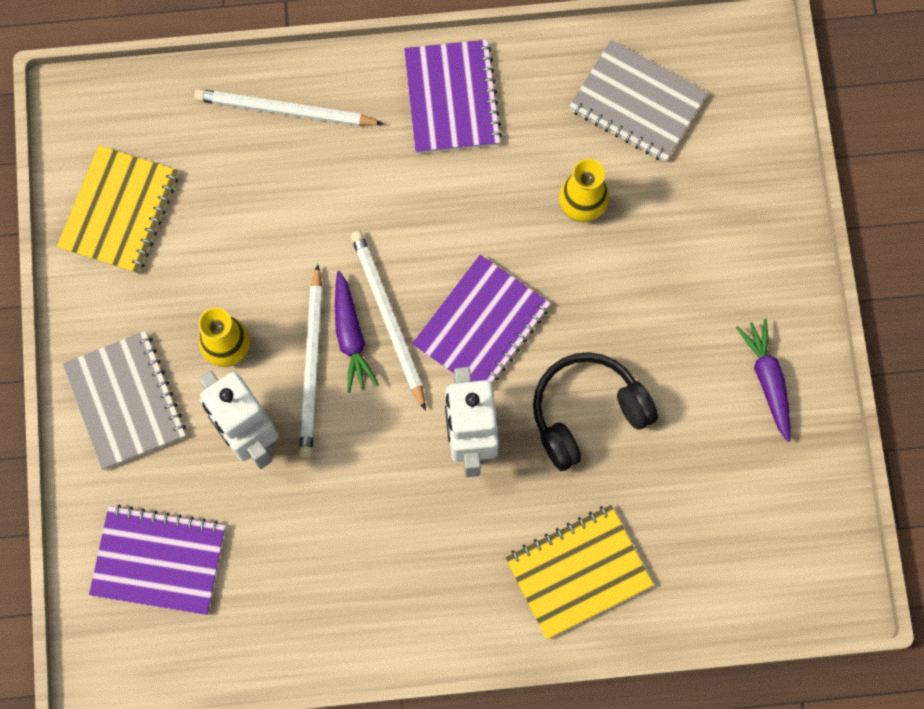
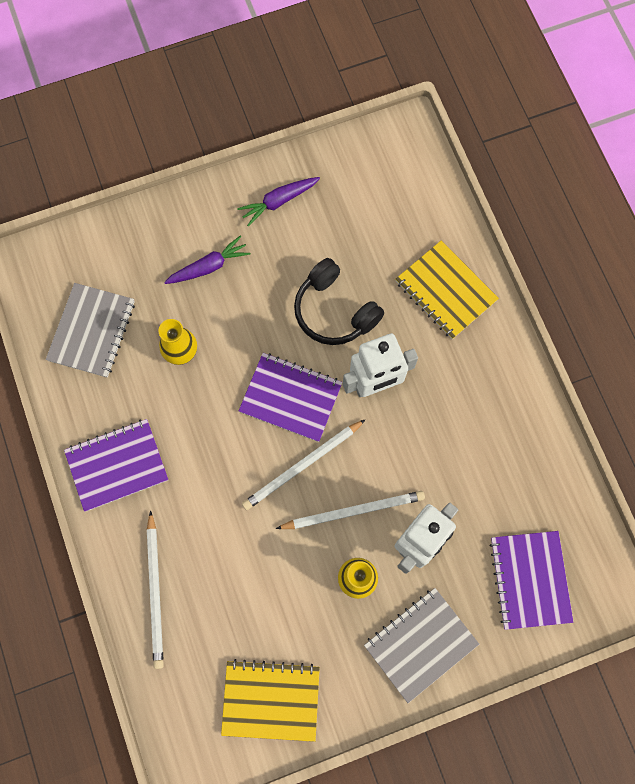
camera: 105 degrees left, 0 degrees up
(351, 336) = (324, 488): purple carrot -> purple carrot (209, 266)

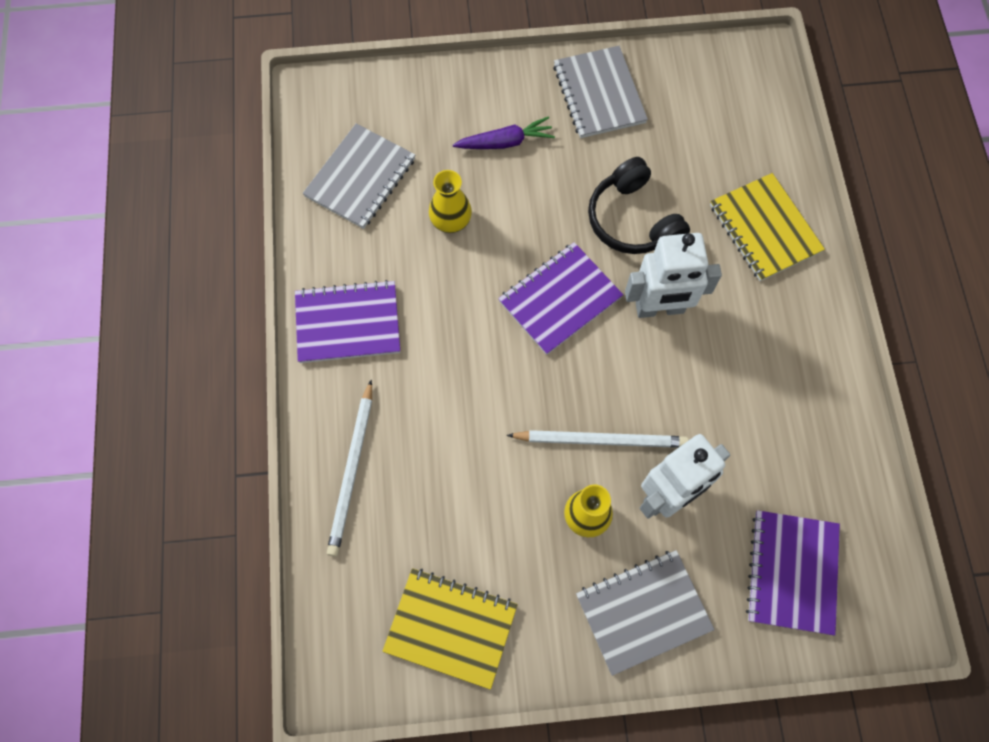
camera: 15 degrees right, 5 degrees down
(278, 201) = (599, 94): purple carrot -> grey notebook
(290, 398) = (560, 299): purple notebook -> purple notebook turned 75 degrees counterclockwise
(302, 466) = (554, 375): white pencil -> none

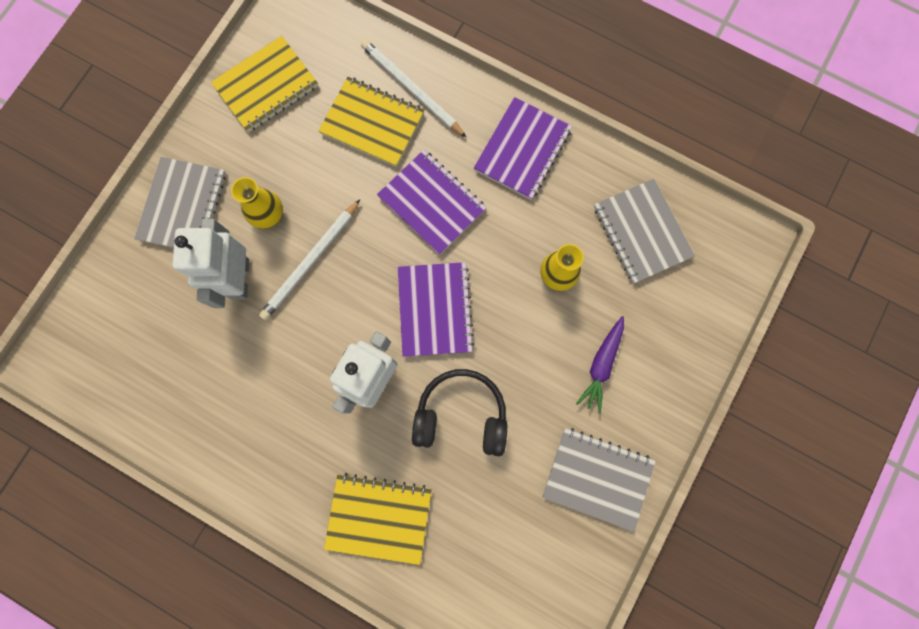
camera: 125 degrees right, 10 degrees up
(417, 483) = (372, 123): none -> yellow notebook
(792, 572) = (128, 320): purple notebook -> purple notebook (432, 203)

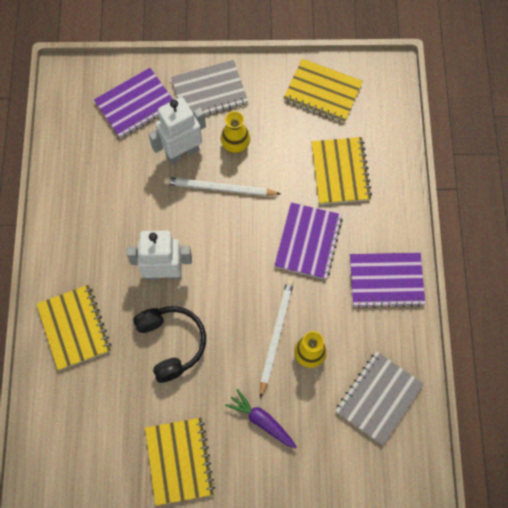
camera: 60 degrees right, 10 degrees down
(411, 89) = (381, 183): white pencil -> white pencil (276, 335)
(434, 310) = (234, 285): purple notebook -> purple notebook (135, 104)
(597, 478) = (179, 461): grey notebook -> yellow notebook
(601, 365) = (261, 421): purple carrot -> purple carrot turned 45 degrees clockwise

